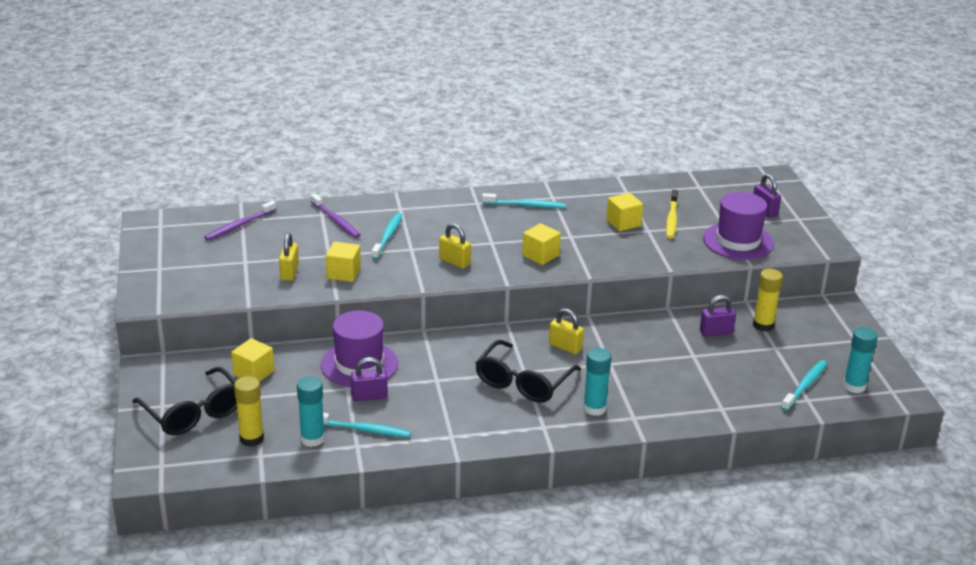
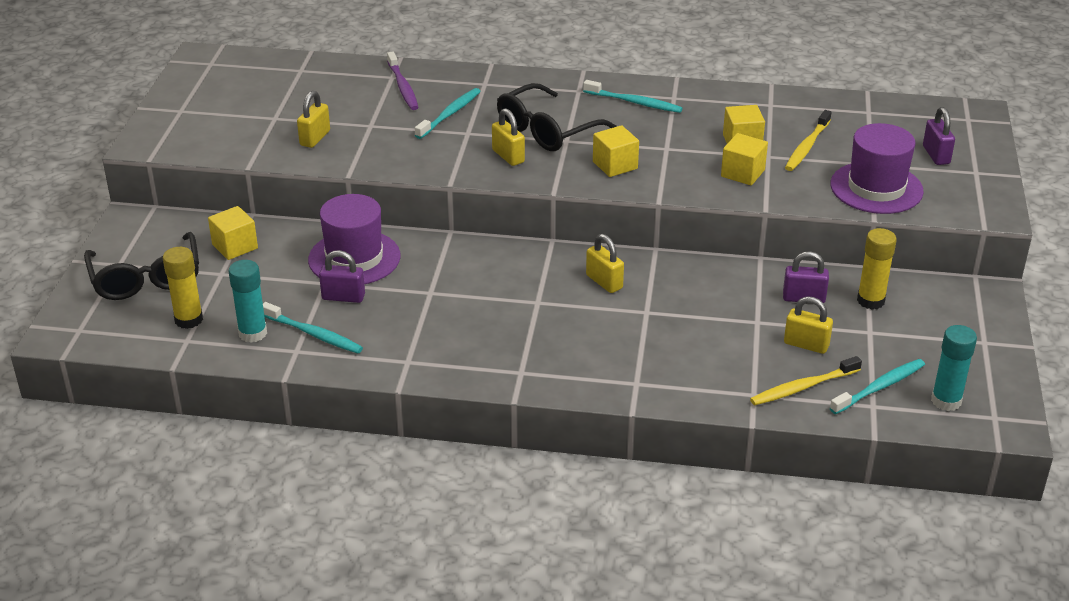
camera: 20 degrees right, 5 degrees up
(239, 225) = (294, 76): purple toothbrush -> none
(343, 273) = (373, 149): yellow cube -> yellow cube (742, 173)
(523, 382) = (529, 314): black glasses -> black glasses (547, 130)
(594, 408) = (595, 363): turquoise glue stick -> none
(737, 365) = (806, 344): none -> yellow padlock
(753, 396) = (803, 387): none -> yellow toothbrush

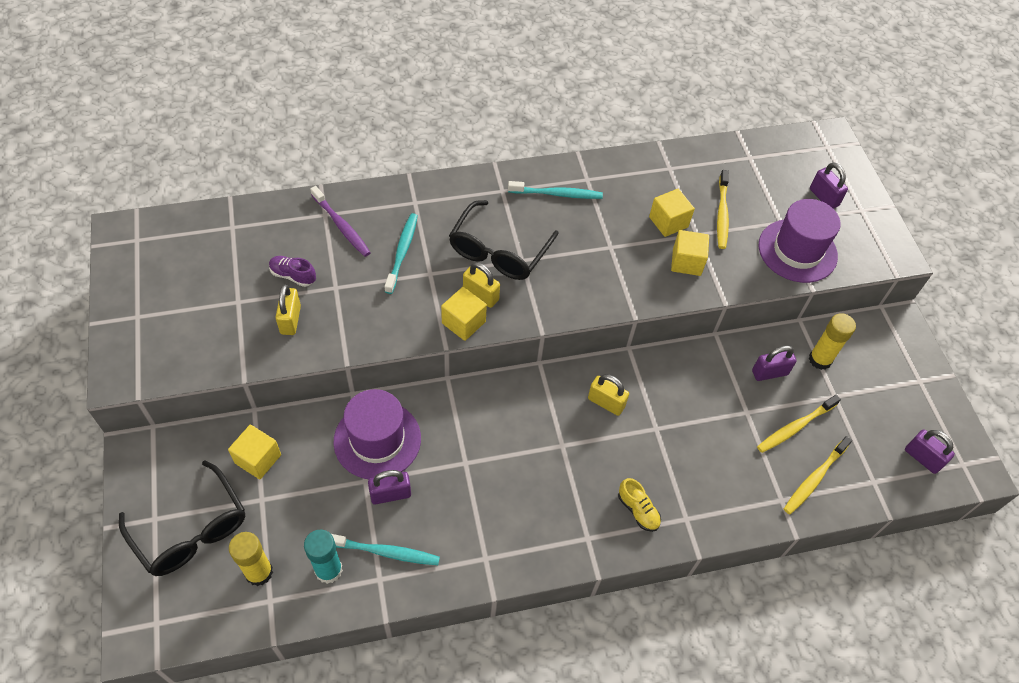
camera: 25 degrees left, 20 degrees up
(336, 111) = (293, 276): none -> purple shoe
(587, 365) = (638, 510): none -> yellow shoe
(615, 165) = (578, 281): yellow cube -> yellow cube (463, 322)
(806, 344) = (795, 427): yellow padlock -> yellow toothbrush
(879, 387) = (869, 459): turquoise toothbrush -> none
(946, 401) = (922, 458): turquoise glue stick -> purple padlock

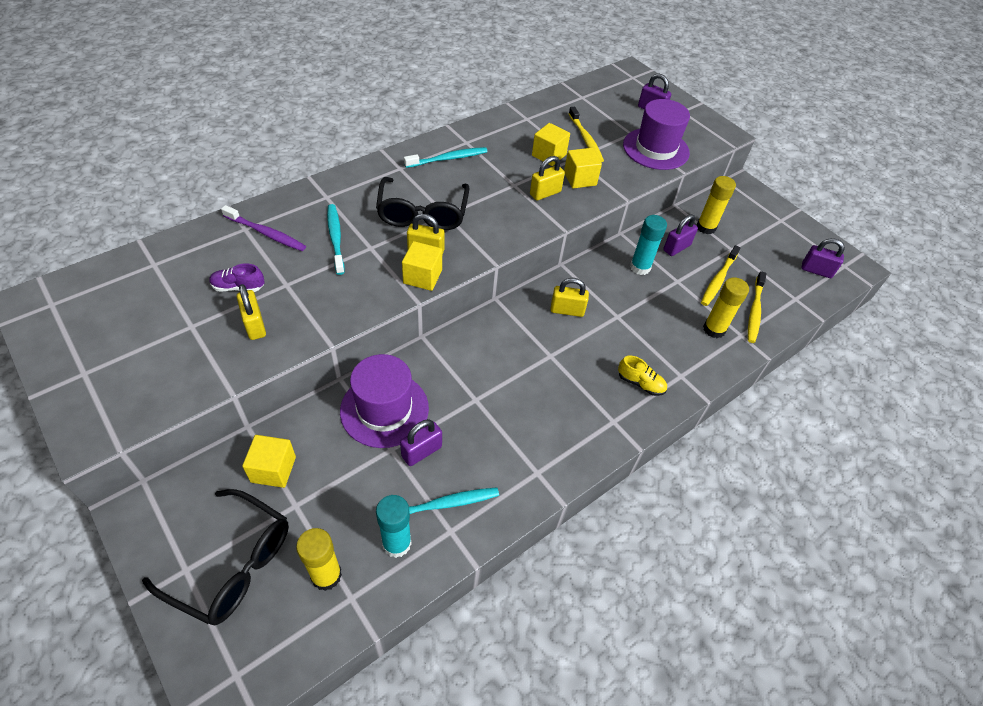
camera: 25 degrees left, 5 degrees down
(638, 268) = (545, 193): none -> yellow padlock
(713, 381) = (640, 267): none -> turquoise glue stick
(754, 482) = (714, 329): none -> yellow glue stick

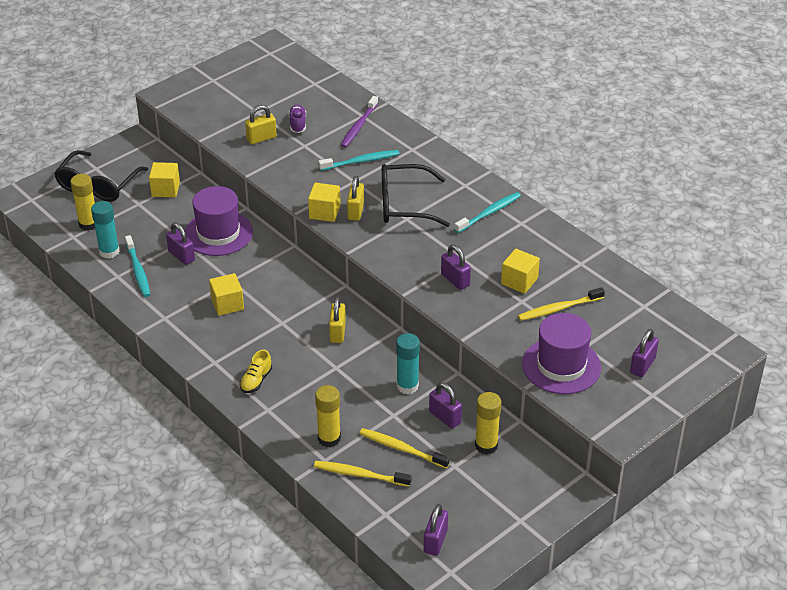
camera: 90 degrees right, 10 degrees down
(448, 159) = (489, 213): turquoise toothbrush -> turquoise toothbrush turned 105 degrees counterclockwise
(545, 193) = (455, 280): yellow padlock -> purple padlock
(580, 179) = (486, 304): yellow cube -> yellow cube (227, 304)

